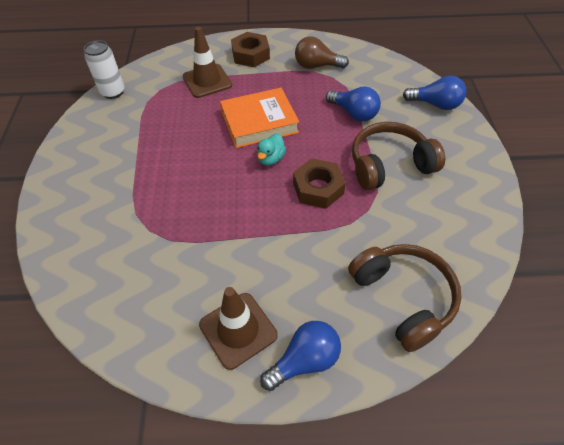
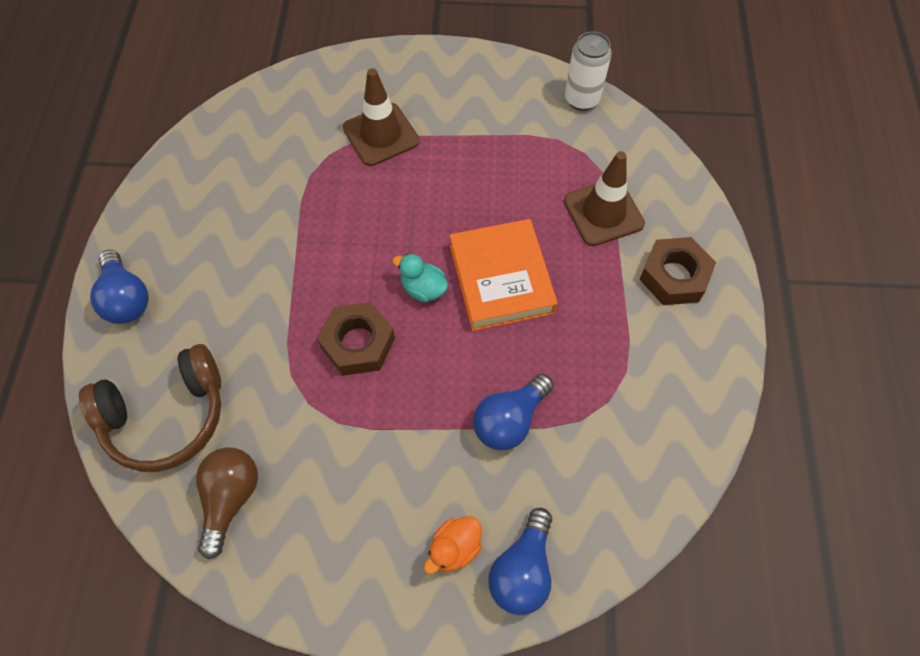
camera: 95 degrees right, 10 degrees up
(238, 330) = (179, 239): brown traffic cone -> brown traffic cone (381, 135)
(316, 66) = (641, 379): brown light bulb -> brown light bulb (230, 498)
(389, 165) = (386, 451): brown headphones -> none
(435, 130) = (454, 548): none -> orange duck

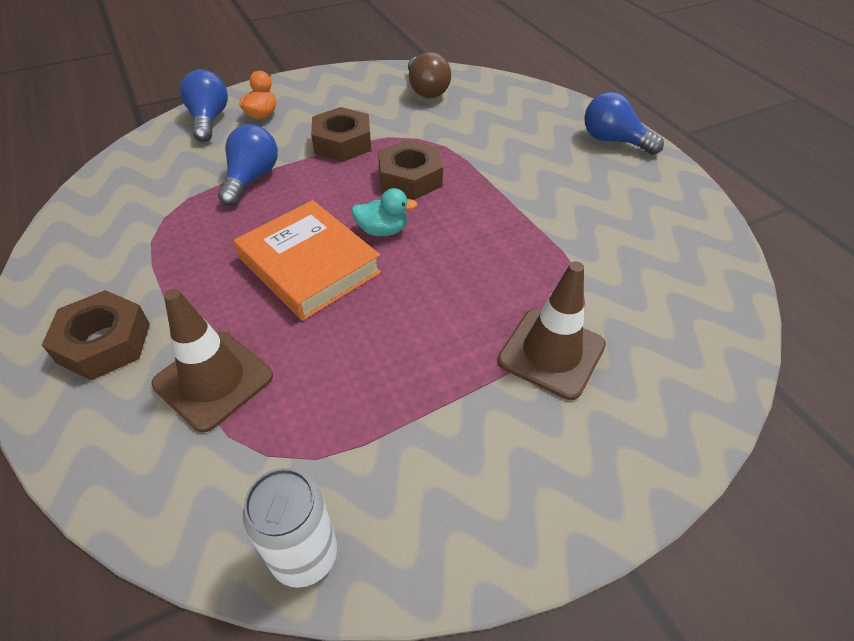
camera: 150 degrees right, 15 degrees down
(166, 416) = (506, 104): brown headphones -> none
(390, 436) = (342, 143): none -> brown nut

